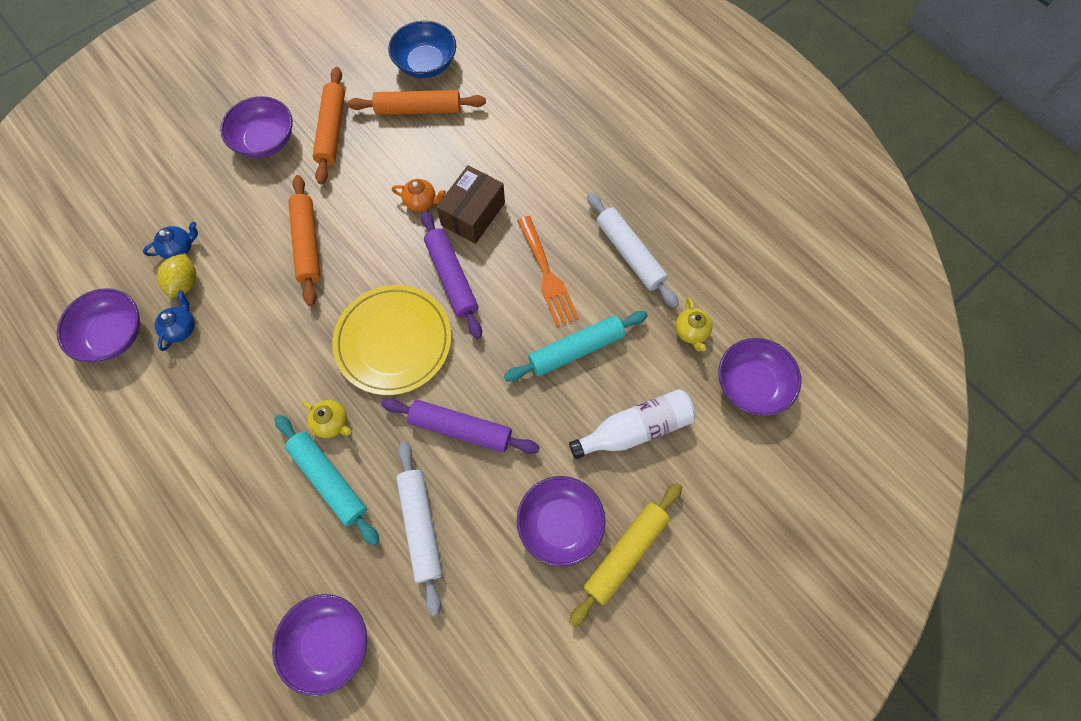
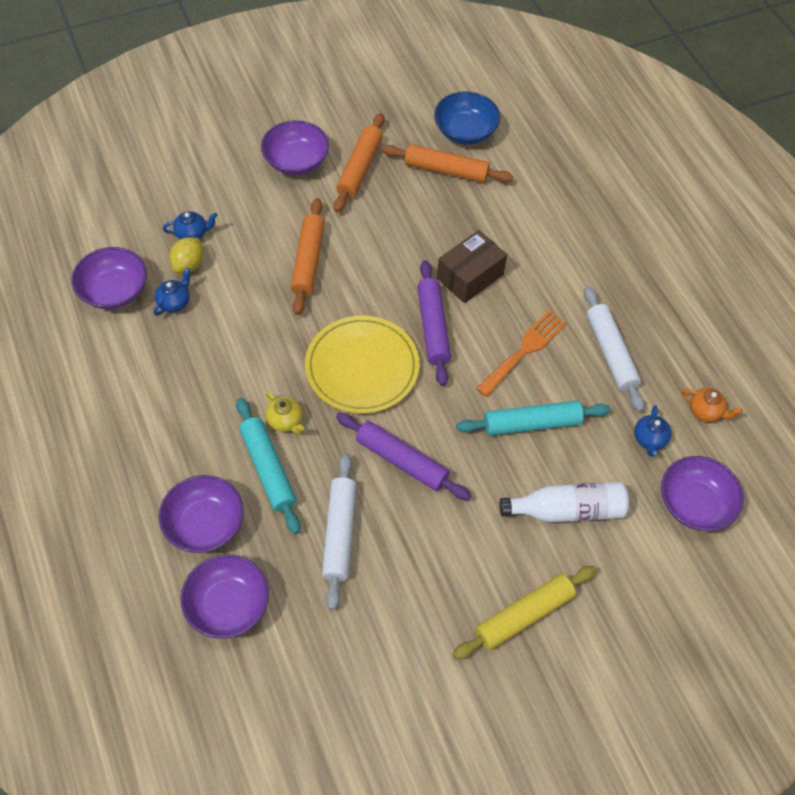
camera: 15 degrees right, 10 degrees down
(421, 202) = (424, 253): orange teapot -> orange teapot (705, 411)
(547, 275) = (524, 350): orange fork -> orange fork turned 135 degrees counterclockwise
(560, 523) = (469, 570): purple bowl -> purple bowl (205, 524)
(691, 332) = (649, 439): yellow teapot -> blue teapot

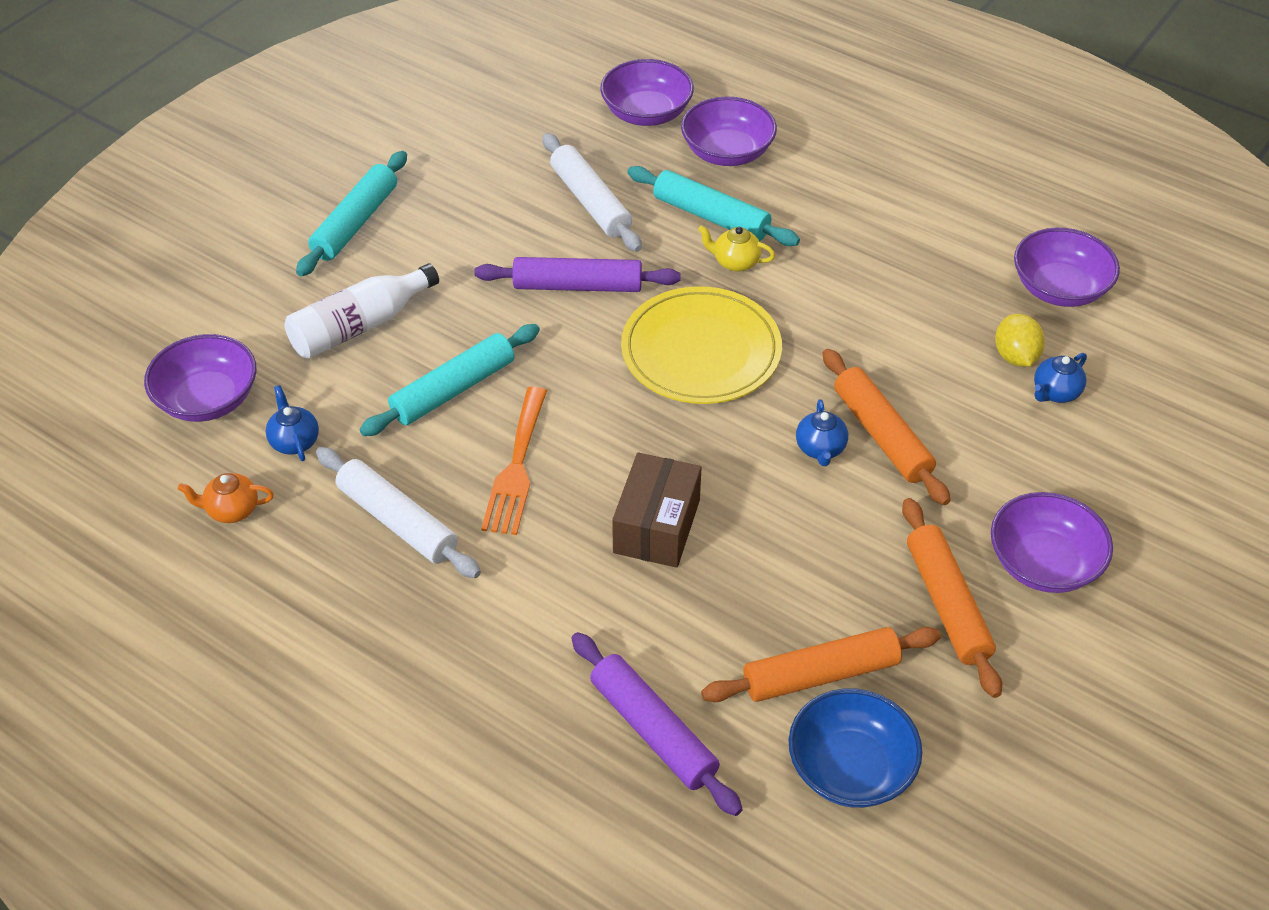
camera: 150 degrees right, 10 degrees down
(174, 302) = (981, 310): blue teapot -> blue teapot (820, 449)
(433, 327) = (654, 436): purple rolling pin -> purple rolling pin (653, 731)
(524, 615) = (355, 223): yellow rolling pin -> turquoise rolling pin

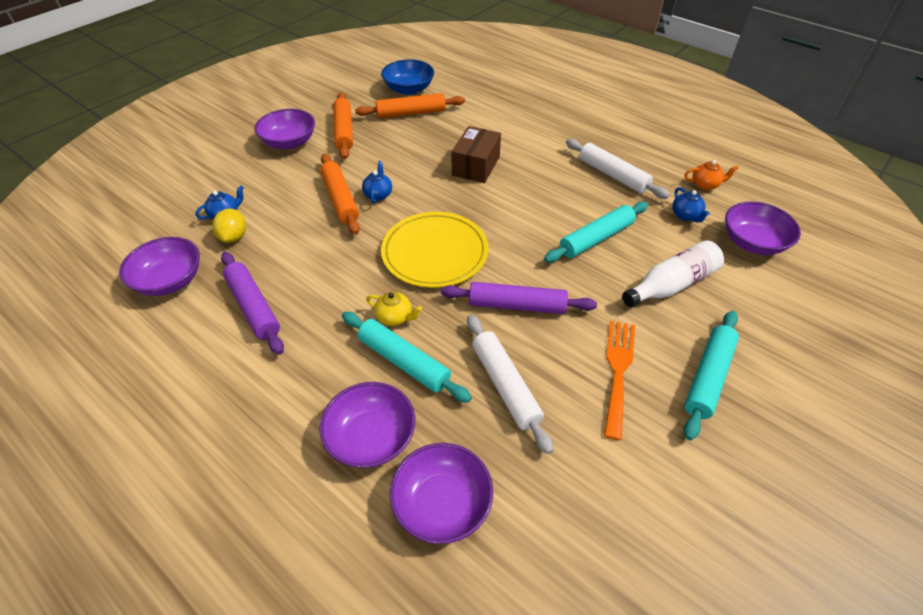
camera: 175 degrees left, 0 degrees up
(516, 467) = (552, 195): orange fork -> orange fork (618, 370)
(653, 731) = (486, 102): purple rolling pin -> purple rolling pin (254, 307)

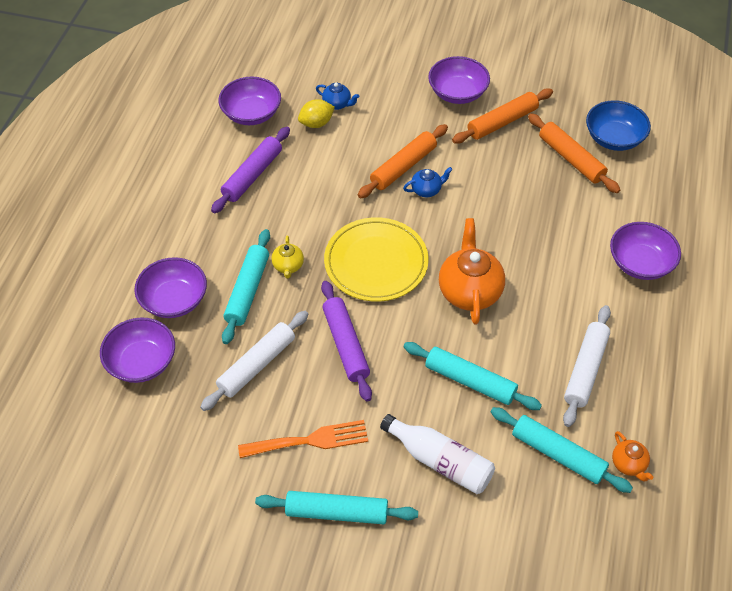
camera: 65 degrees right, 5 degrees up
(476, 166) = (519, 246): brown box -> none
(504, 207) = (469, 291): none -> orange teapot
(685, 215) = (558, 454): blue teapot -> turquoise rolling pin
(752, 242) = (551, 527): purple bowl -> purple bowl (640, 263)

